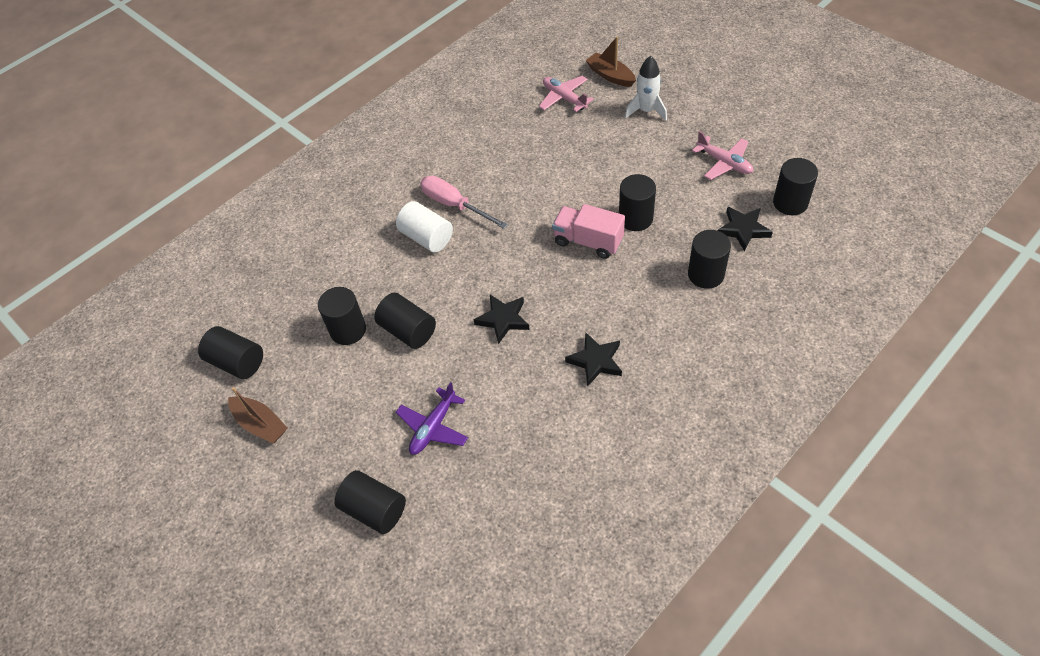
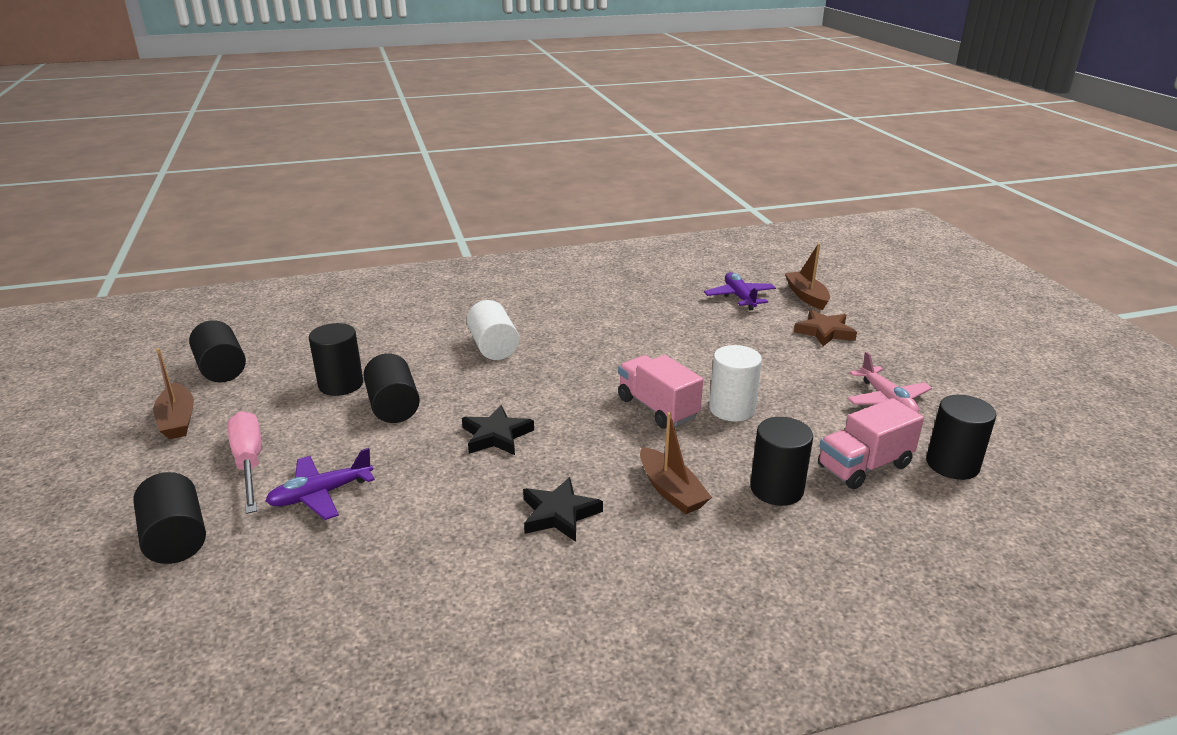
camera: 25 degrees right, 25 degrees down
(454, 205) = (546, 334): pink screwdriver -> pink screwdriver (249, 463)
(564, 98) = (739, 297): pink plane -> purple plane
(635, 218) = (732, 409): black cylinder -> white cylinder
(646, 111) = (824, 332): white rocket -> brown star
(647, 308) = (671, 491): none -> brown boat
(743, 229) = (864, 466): black star -> pink truck

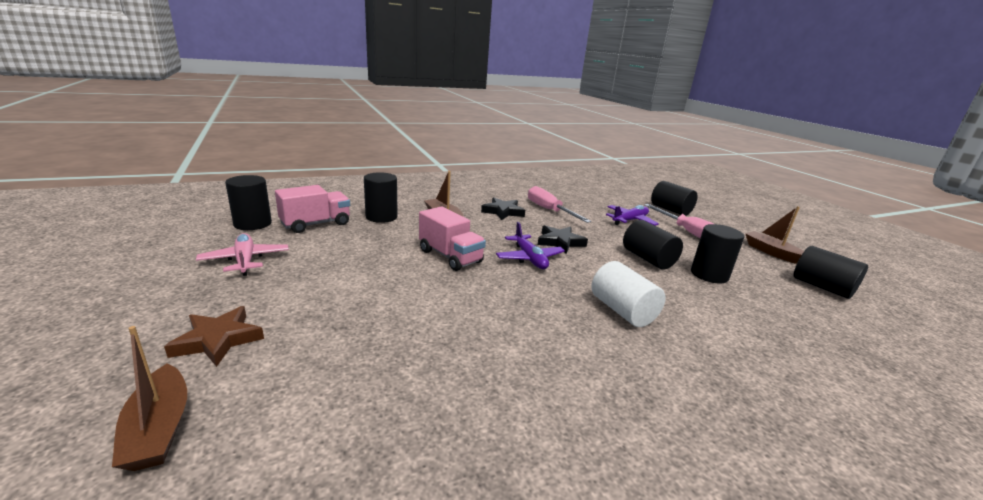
camera: 170 degrees right, 5 degrees down
(461, 524) = (549, 210): none -> pink screwdriver
(732, 409) = (389, 255): white cylinder -> none
(739, 297) = (295, 419): purple plane -> purple plane (529, 258)

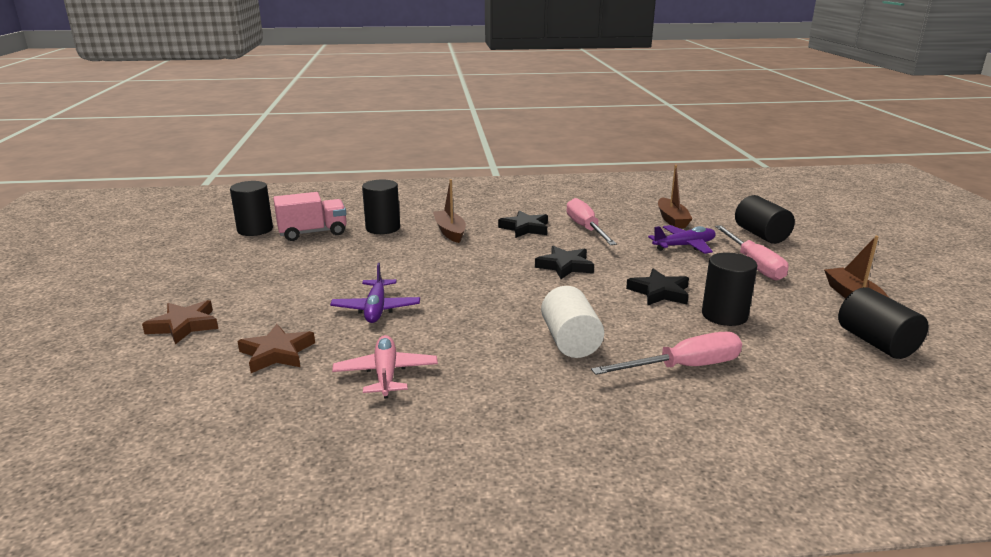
camera: 20 degrees right, 0 degrees up
(159, 428) = (123, 378): brown boat -> brown boat (672, 220)
(245, 260) = (233, 264): pink plane -> pink plane (386, 374)
(352, 361) = (277, 353): none -> brown star
(450, 256) = (426, 273): pink truck -> none
(529, 258) = (512, 281): purple plane -> purple plane (376, 309)
(648, 259) = (659, 292): black cylinder -> black star
(727, 325) = (684, 367): none -> pink screwdriver

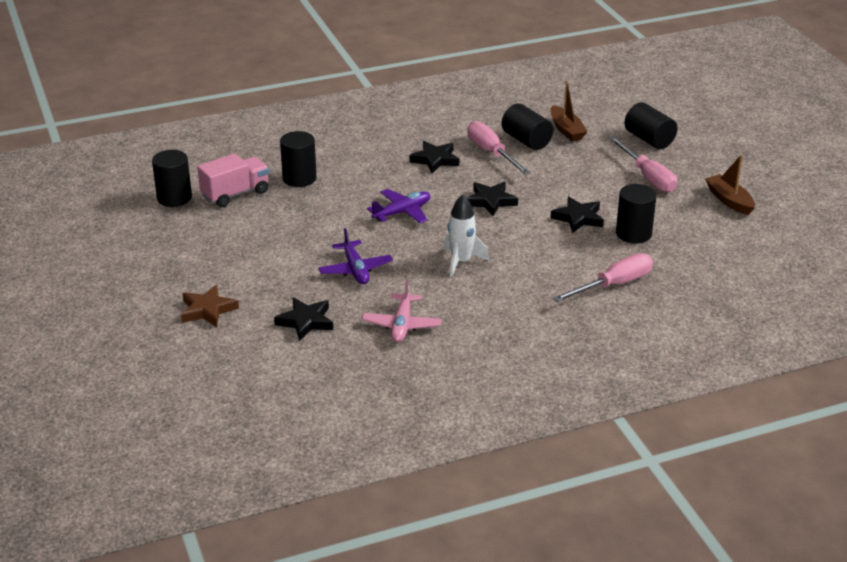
camera: 15 degrees left, 10 degrees up
(277, 353) = (305, 321): brown star -> black star
(386, 374) = (402, 325): pink plane -> pink plane turned 150 degrees counterclockwise
(450, 232) = (367, 174): brown boat -> none
(501, 317) = (461, 261): none -> white rocket
(570, 341) = (524, 276): white cylinder -> none
(684, 246) = (585, 163): purple plane -> purple plane (402, 212)
(876, 343) = (745, 242): black cylinder -> black cylinder (526, 140)

